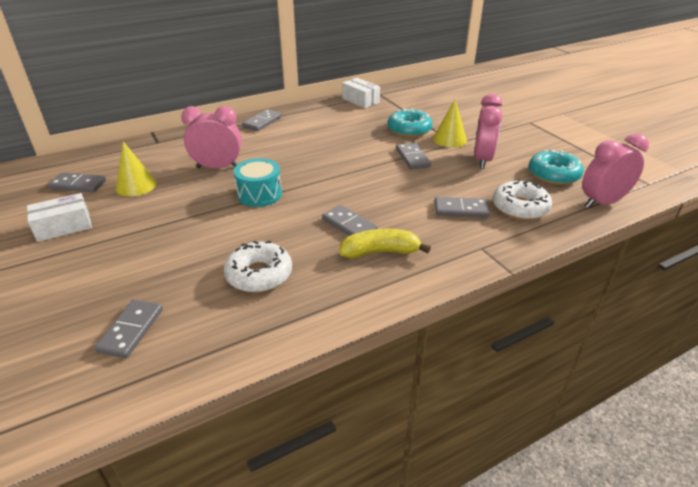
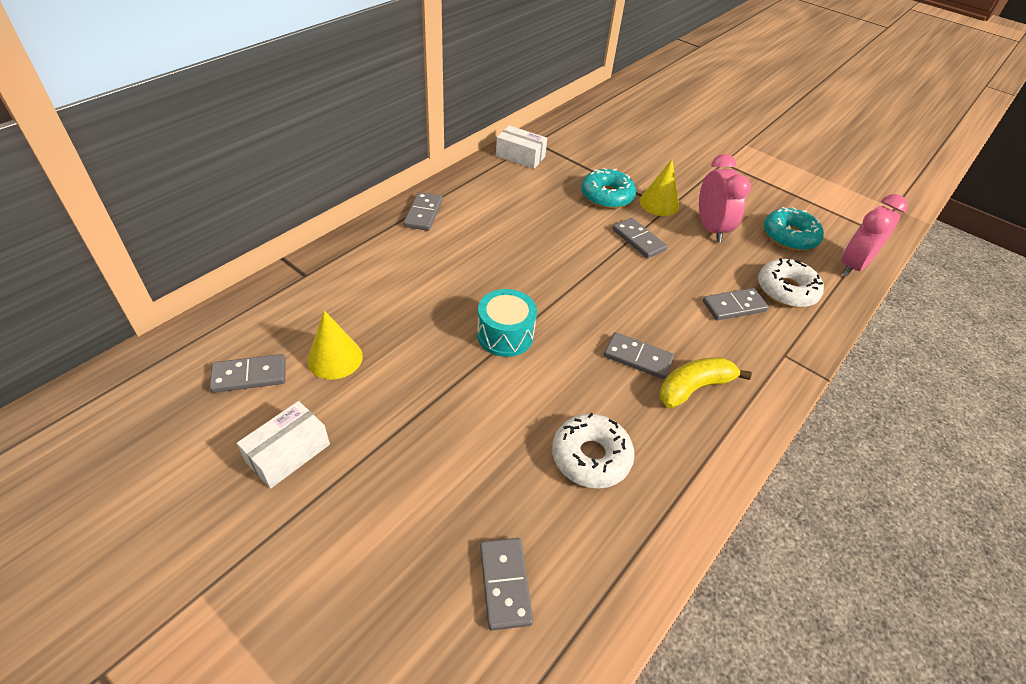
camera: 25 degrees left, 10 degrees up
(217, 167) = (421, 302): pink clock -> none

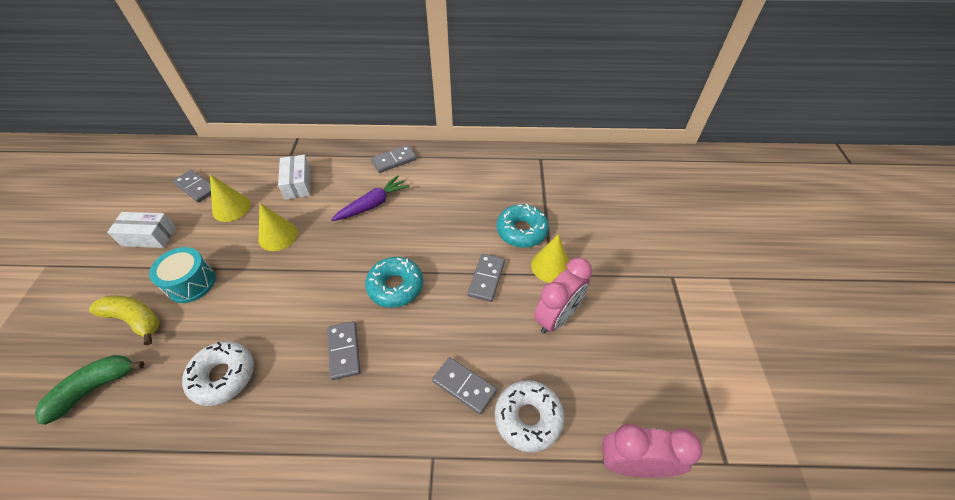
camera: 55 degrees right, 5 degrees up
(432, 339) = (278, 235): none -> yellow cone
(469, 256) = (372, 204): none -> purple carrot
(505, 335) = (309, 266): turquoise drum -> turquoise drum (191, 283)
(505, 584) = (94, 388): grey domino -> green banana
(520, 156) = (512, 162): white box -> white box (298, 184)
(694, 388) = (337, 405): yellow banana -> yellow banana (135, 320)
(789, 236) = (617, 383): turquoise donut -> turquoise donut (395, 286)

